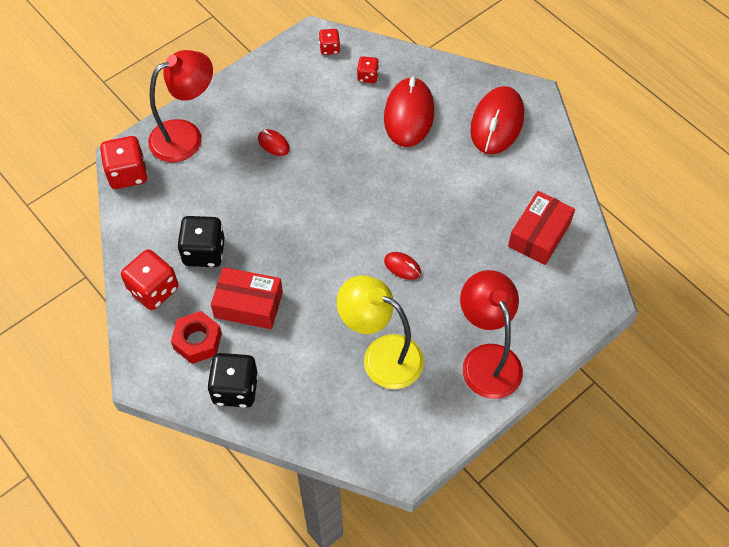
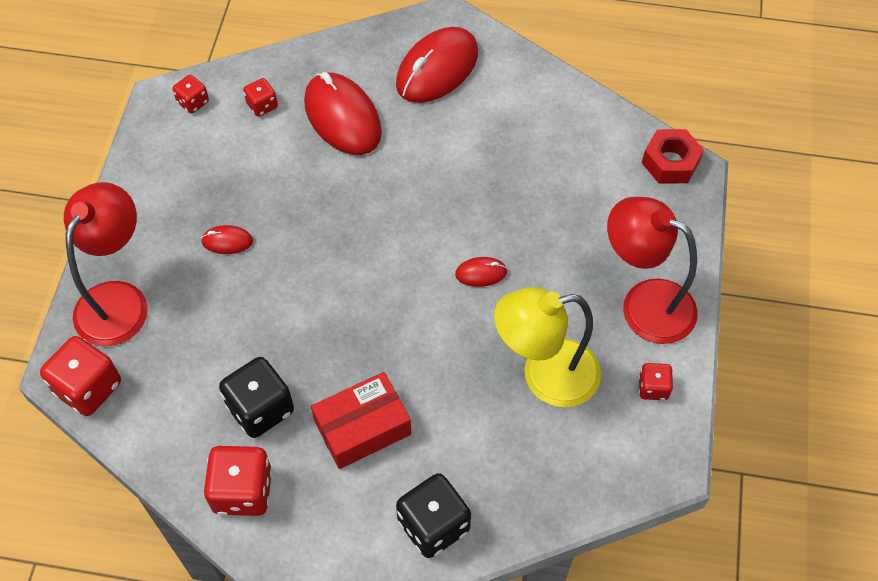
camera: 40 degrees left, 0 degrees up
(197, 341) = (345, 507): red nut -> red nut (670, 162)
(441, 413) = (653, 388): none -> red dice
(497, 123) = (437, 69): red mouse -> red mouse turned 60 degrees clockwise
(539, 235) = (578, 150): red box -> none

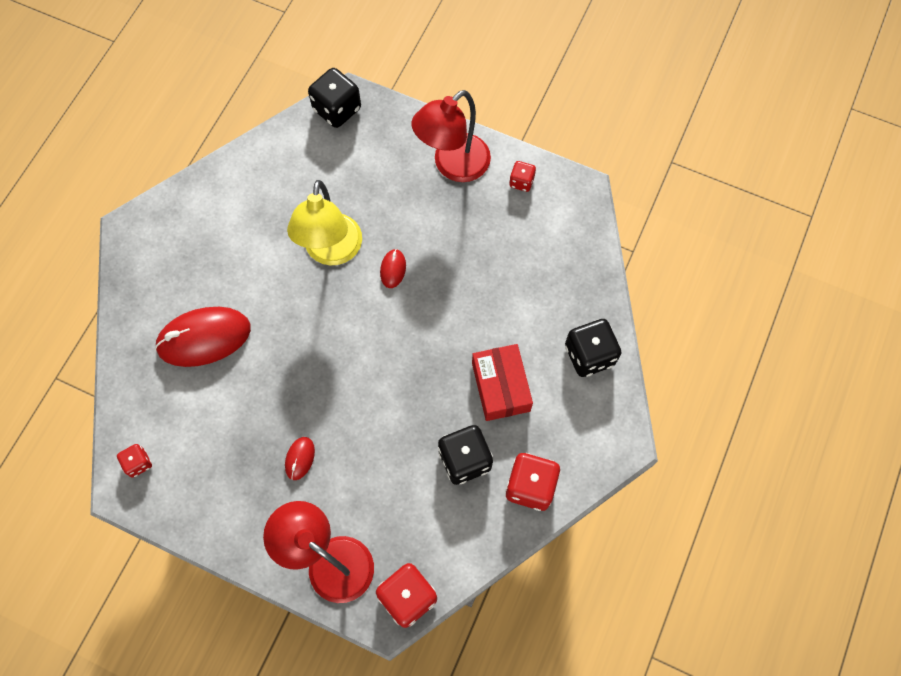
camera: 75 degrees left, 10 degrees up
(262, 105) = (165, 403): red dice -> none
(437, 69) = (181, 250): red mouse -> none
(545, 376) = (492, 249): yellow lamp -> yellow lamp (331, 252)
(670, 162) = (337, 109): red nut -> black dice

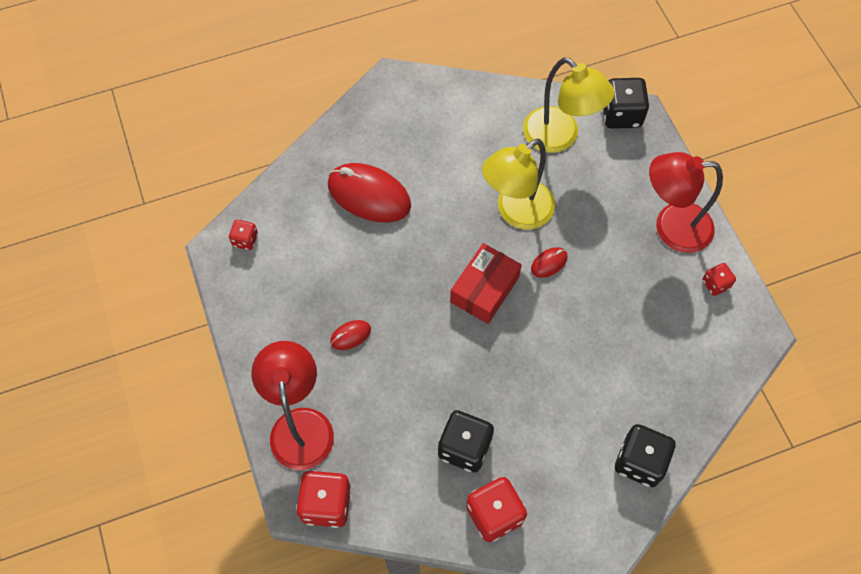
camera: 45 degrees right, 5 degrees down
(308, 165) = (559, 137): none -> yellow lamp
(500, 387) = (545, 420): red box -> red box (484, 289)

